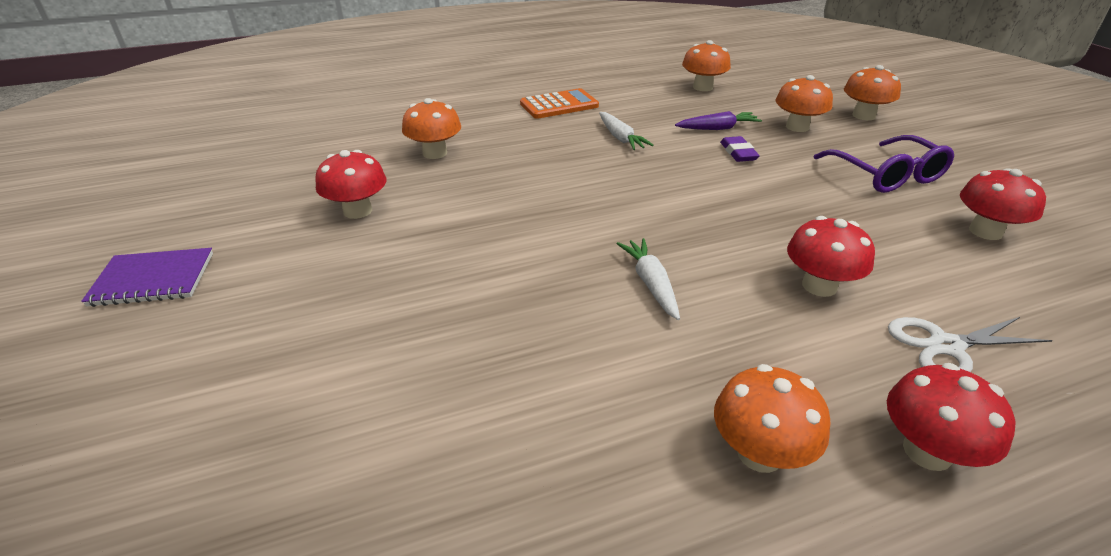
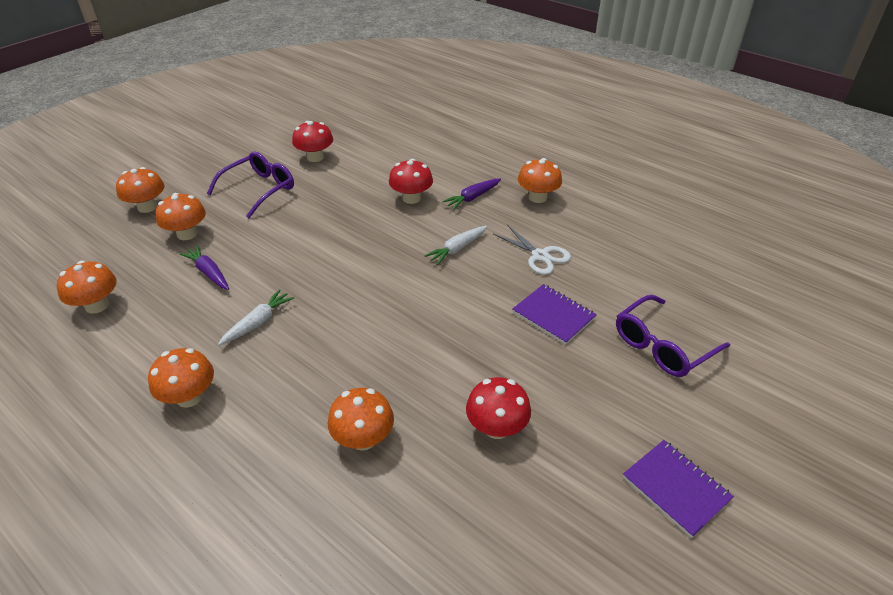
camera: 120 degrees left, 5 degrees up
(272, 387) = (662, 346): none -> purple glasses
(441, 312) = (553, 315): none -> purple notebook
(559, 105) = (189, 397): orange calculator -> orange mushroom
(738, 153) = (255, 253): purple eraser -> none
(795, 354) = (472, 198): none -> purple carrot
(927, 451) = (499, 166): red mushroom -> none
(946, 346) = (430, 164): white scissors -> white scissors (540, 256)

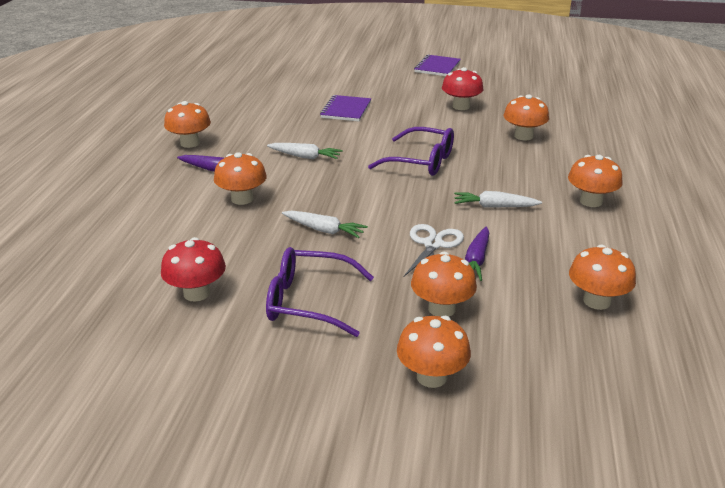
camera: 120 degrees left, 10 degrees down
(328, 220) = (324, 230): none -> white carrot
(411, 198) = (242, 199): red mushroom -> orange mushroom
(540, 256) = (281, 126): white scissors -> white scissors (433, 244)
(662, 346) = (338, 80): purple glasses -> purple glasses (421, 161)

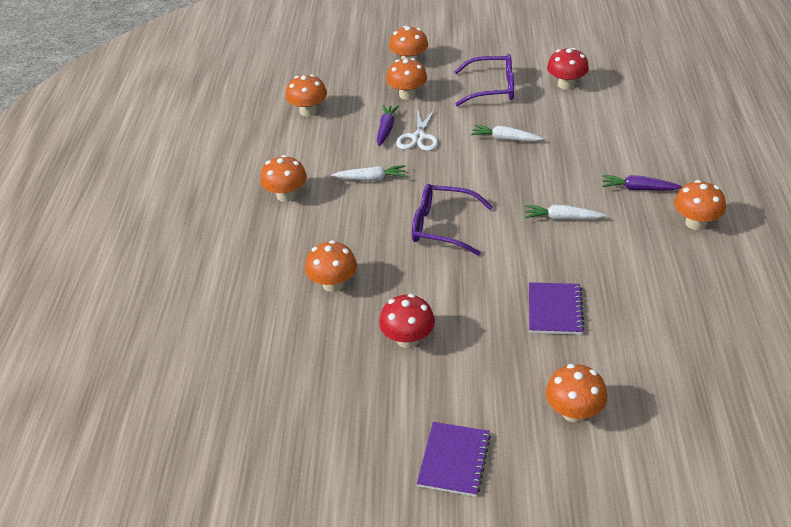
camera: 175 degrees right, 10 degrees up
(242, 199) = (589, 159): orange mushroom -> orange mushroom (574, 412)

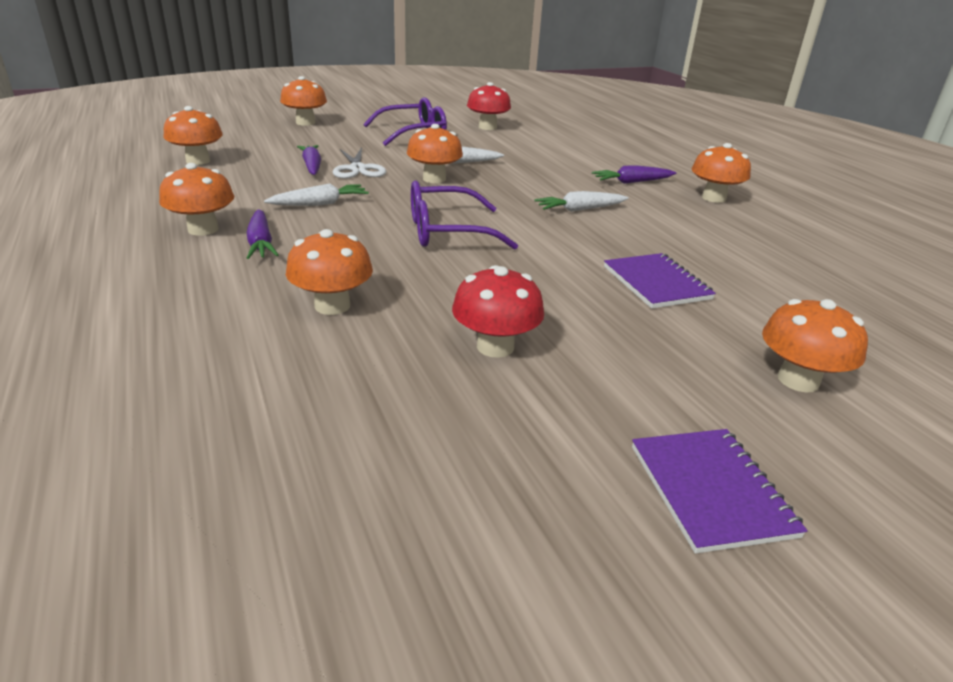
camera: 30 degrees left, 10 degrees down
(315, 216) = (260, 243): none -> purple carrot
(407, 94) = (320, 142): orange mushroom -> orange mushroom (434, 179)

